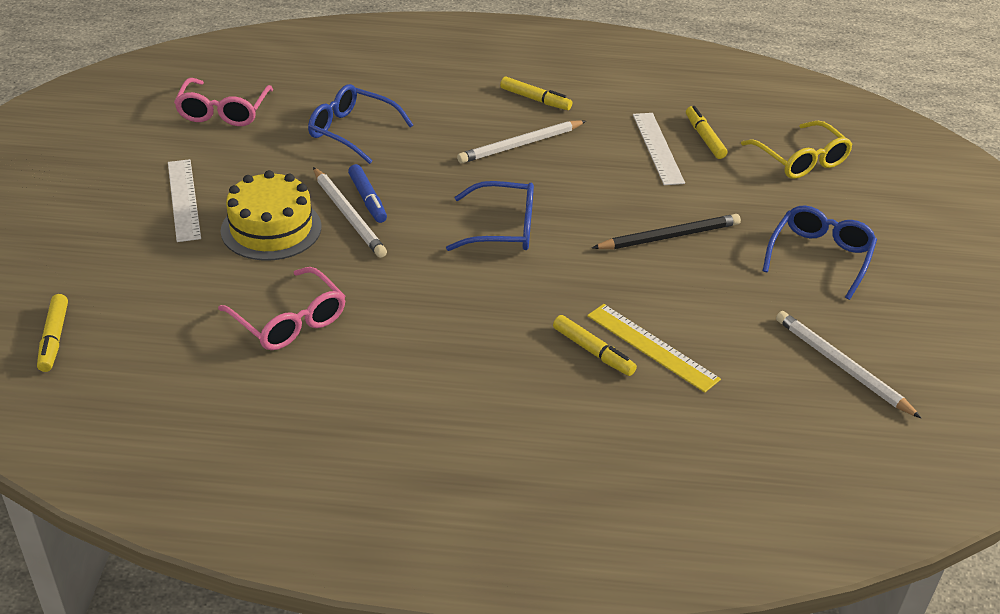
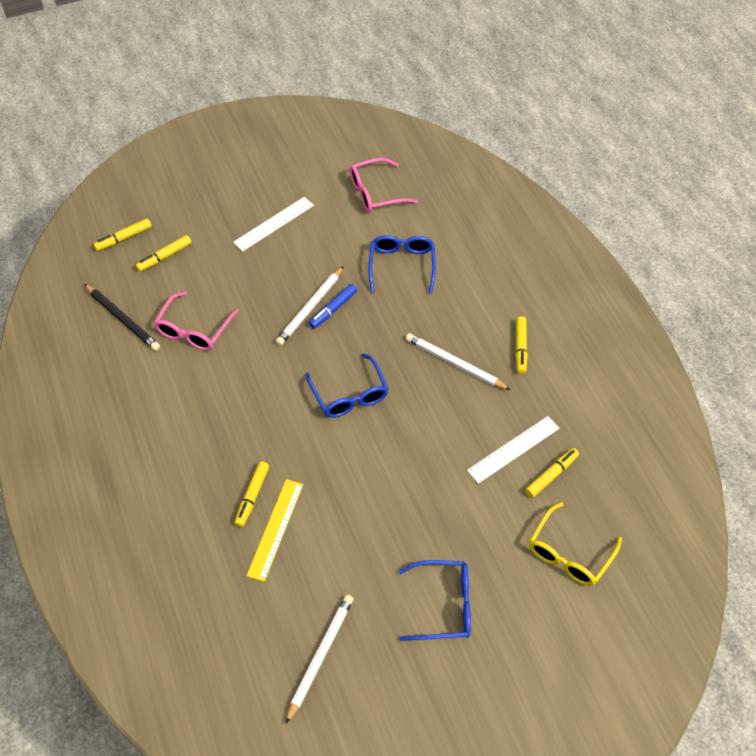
camera: 65 degrees right, 15 degrees up
(134, 309) = (164, 257): none -> yellow marker
(271, 228) = (272, 278): yellow cake -> none
(669, 237) = (404, 496): black pencil -> black pencil (122, 319)

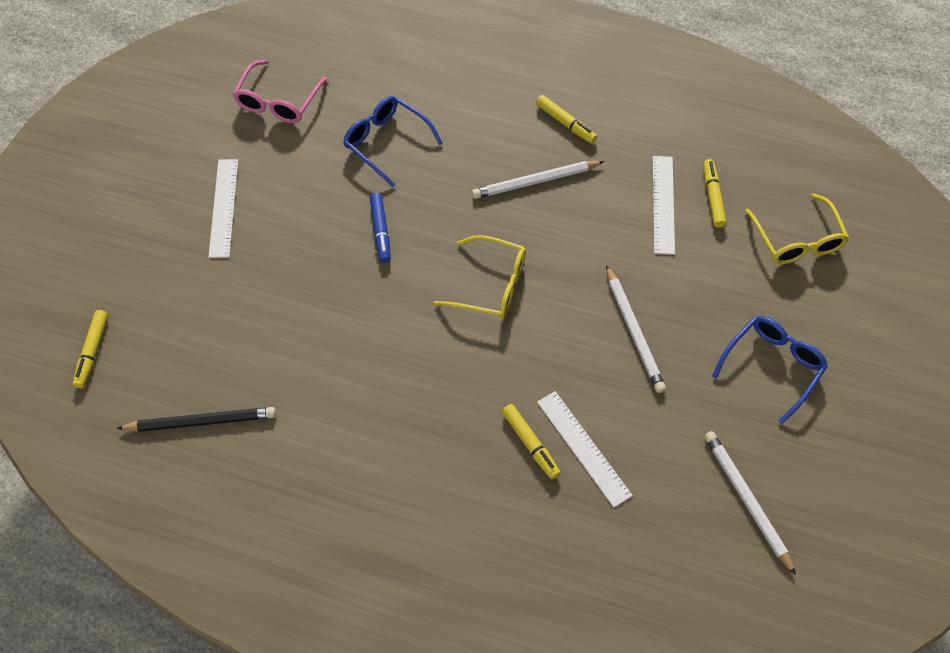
camera: 50 degrees left, 5 degrees up
(164, 257) = (160, 330): yellow marker -> none
(194, 329) = (283, 364): pink glasses -> none
(275, 529) = (583, 448): yellow ruler -> white ruler
(310, 308) = (359, 248): white pencil -> white pencil (633, 331)
(349, 395) = (491, 285): blue glasses -> yellow glasses

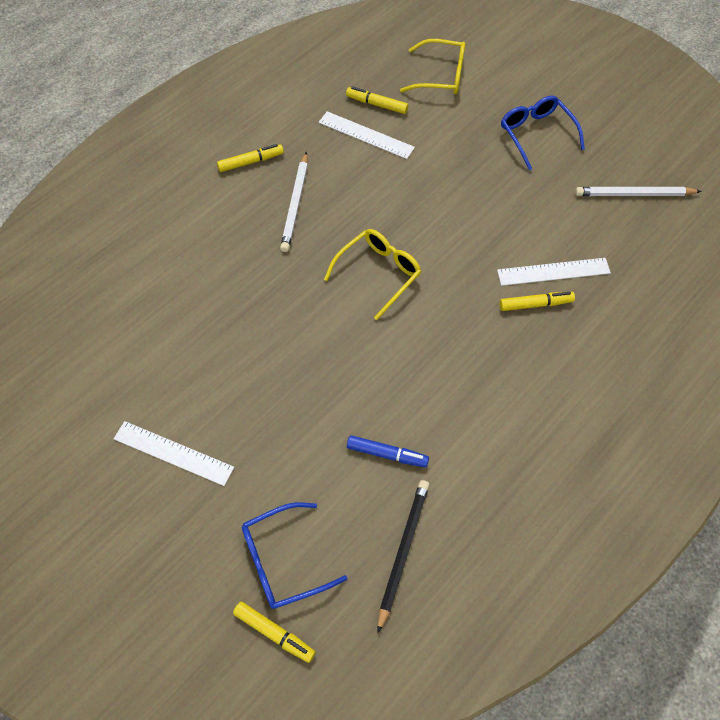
camera: 65 degrees left, 0 degrees up
(278, 101) = (78, 362): pink glasses -> none
(381, 231) = (278, 332): blue marker -> blue marker (387, 454)
(386, 142) = (186, 293): blue glasses -> blue glasses (283, 561)
(633, 331) = (468, 200): white pencil -> none

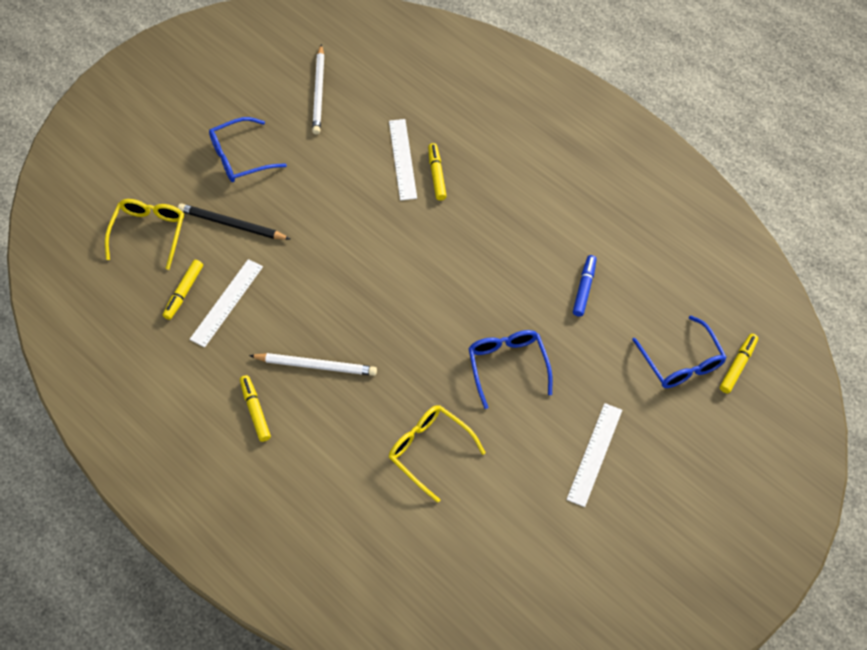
camera: 90 degrees left, 0 degrees up
(287, 370) = (507, 366): none -> blue glasses
(378, 273) = (403, 293): yellow glasses -> yellow glasses (429, 450)
(403, 552) = (665, 279): black pencil -> black pencil (232, 224)

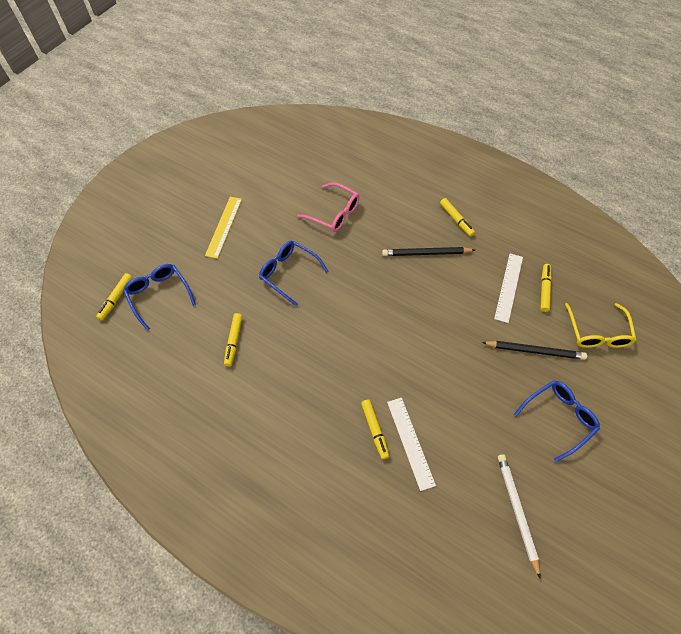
camera: 170 degrees right, 0 degrees up
(315, 366) = (426, 253): white pencil -> black pencil
(429, 450) = (334, 213): yellow glasses -> pink glasses
(507, 366) = (289, 273): blue glasses -> blue glasses turned 150 degrees clockwise
(584, 288) = (234, 341): blue marker -> yellow marker
(595, 454) = (224, 226): white ruler -> yellow ruler

